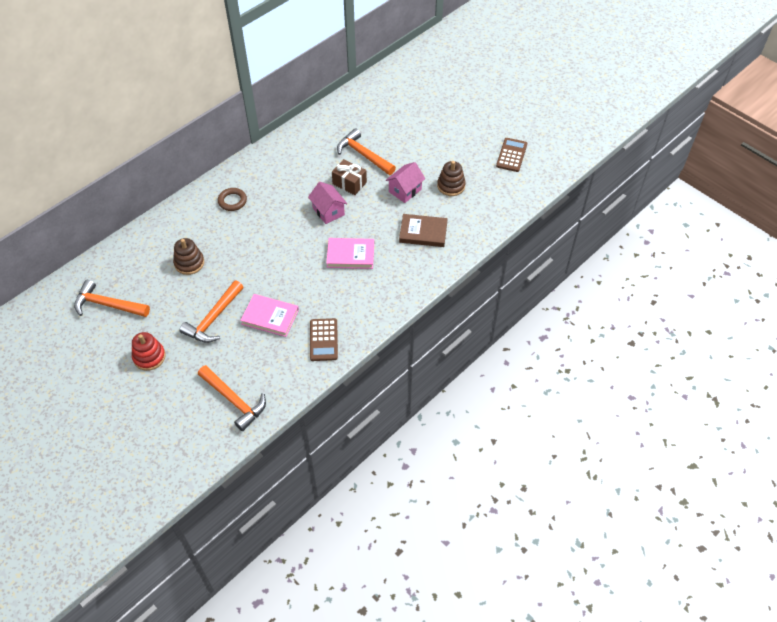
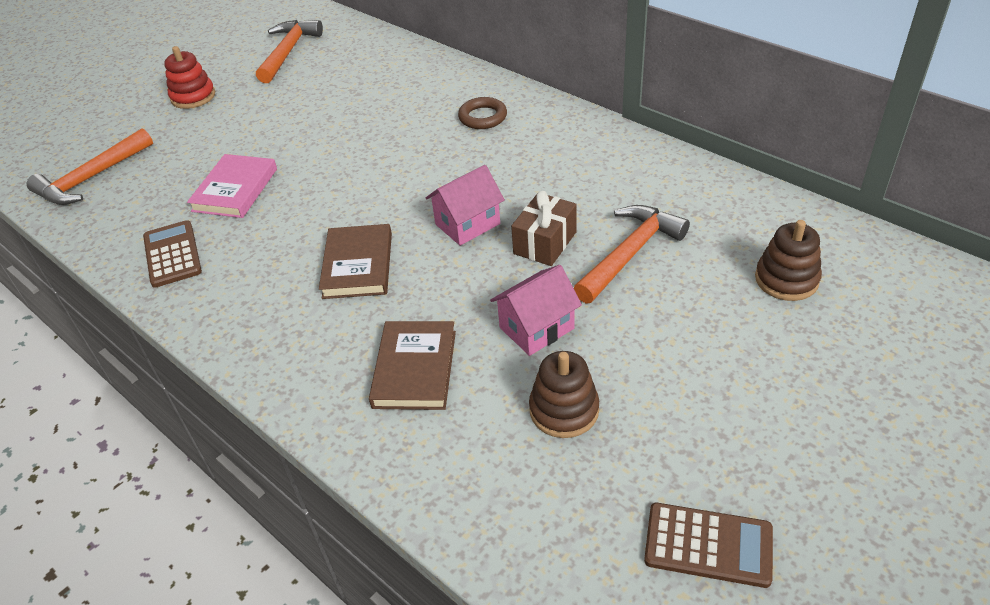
camera: 90 degrees right, 10 degrees down
(189, 263) = (354, 99): brown stacking toy -> brown stacking toy (786, 279)
(213, 319) = (245, 137): orange hammer -> none
(323, 340) = (172, 254): brown calculator -> brown calculator turned 75 degrees clockwise
(350, 255) = (358, 265): pink book -> brown book
(405, 190) = (536, 328): pink house -> pink house turned 75 degrees counterclockwise

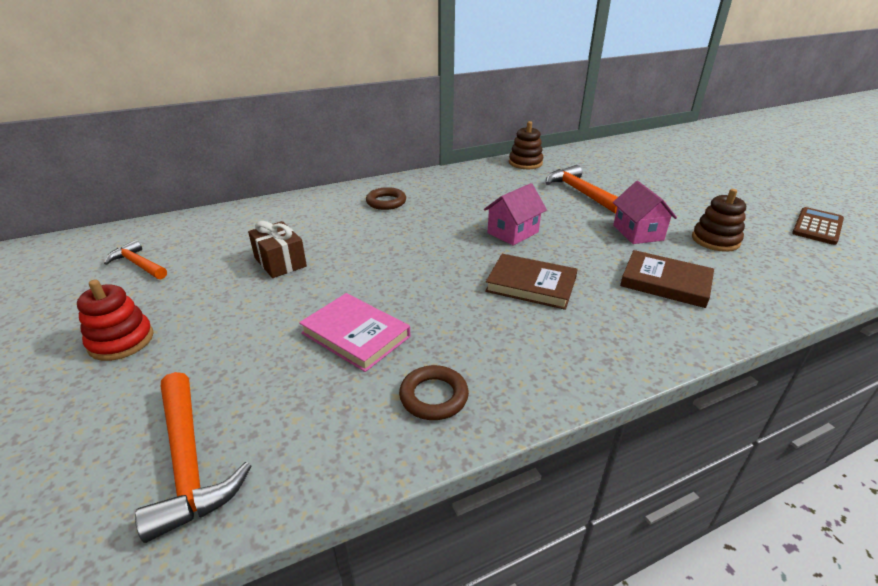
camera: 70 degrees left, 10 degrees down
(172, 254) = (434, 396): brown calculator -> brown ring
(288, 52) = (138, 264): orange hammer -> orange hammer, size x0.64
(467, 224) = (513, 232): pink house -> pink house turned 60 degrees clockwise
(545, 243) = (553, 213): brown gift -> brown gift (280, 262)
(786, 279) = (624, 166): brown stacking toy -> brown stacking toy (525, 163)

